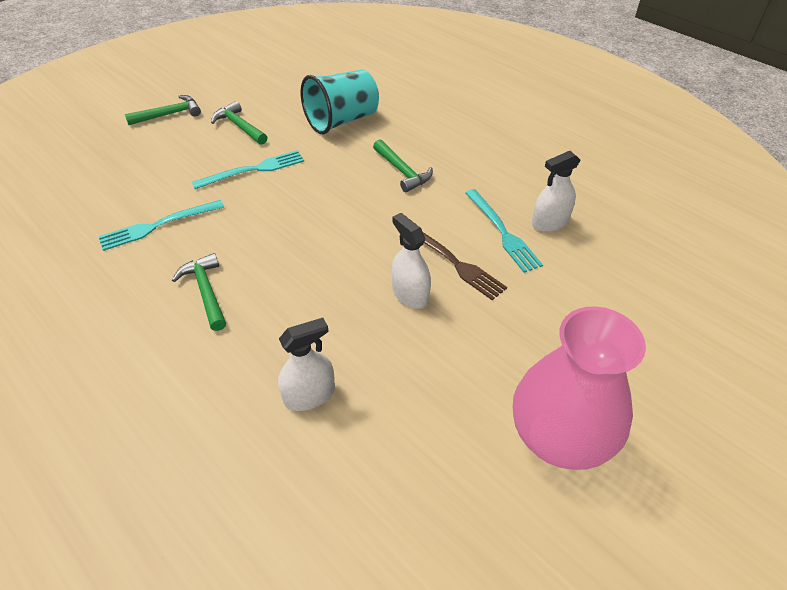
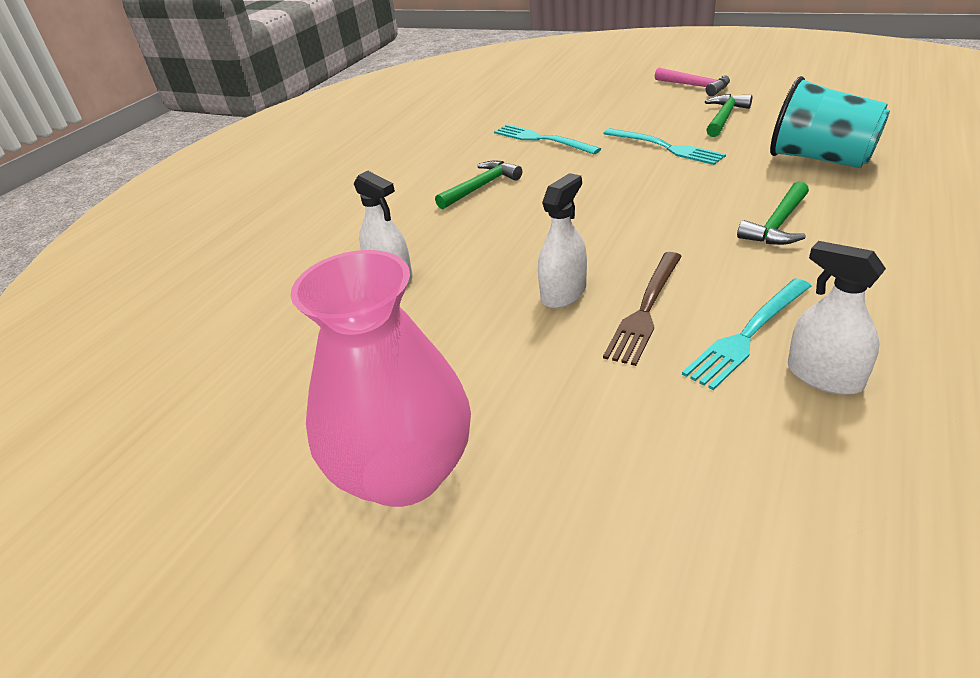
camera: 75 degrees right, 10 degrees down
(169, 114) = (695, 86): green hammer -> pink hammer

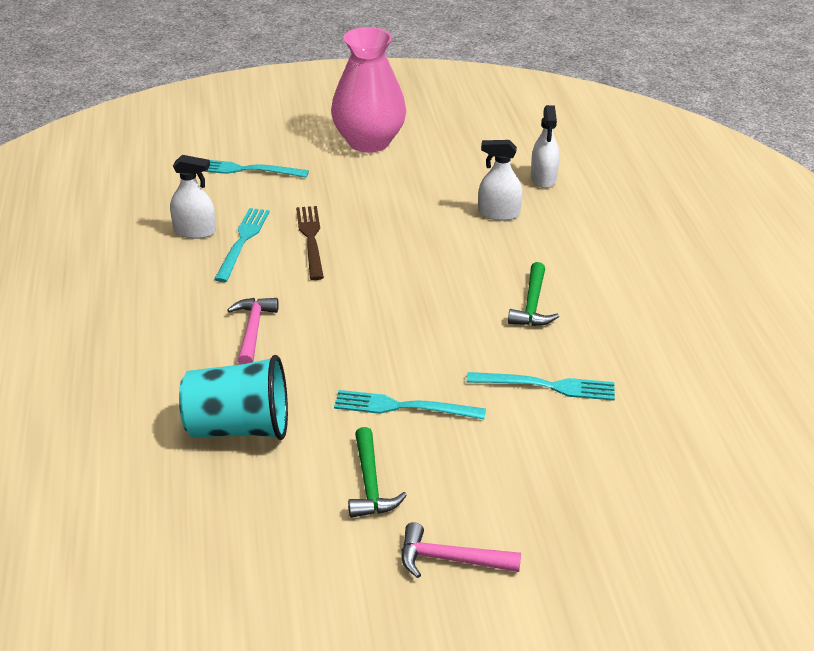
camera: 140 degrees right, 0 degrees up
(563, 293) = (370, 235): white spray bottle -> white spray bottle (543, 178)
(679, 491) = (246, 170): none -> turquoise fork
(777, 224) = (253, 330): green hammer -> pink hammer

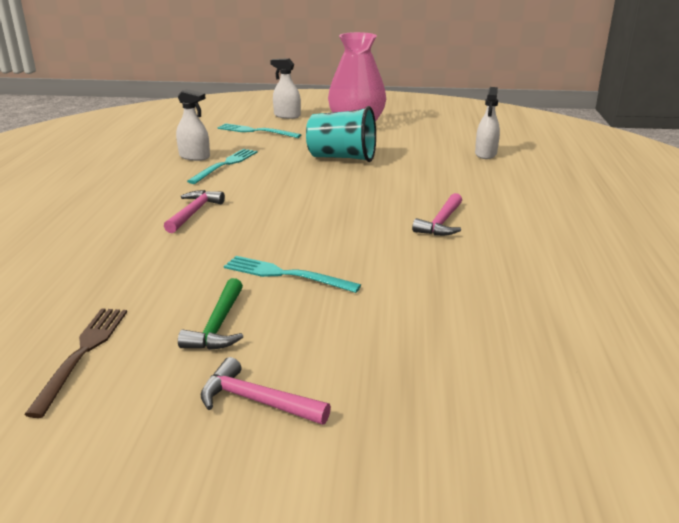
camera: 15 degrees right, 10 degrees down
(239, 427) = (133, 270): turquoise cup -> turquoise cup (342, 158)
(311, 239) = (278, 168): brown fork -> brown fork (82, 354)
(499, 213) = (438, 169): white spray bottle -> white spray bottle (287, 116)
(532, 305) = (441, 223): green hammer -> pink hammer
(546, 386) = (428, 277): turquoise fork -> none

